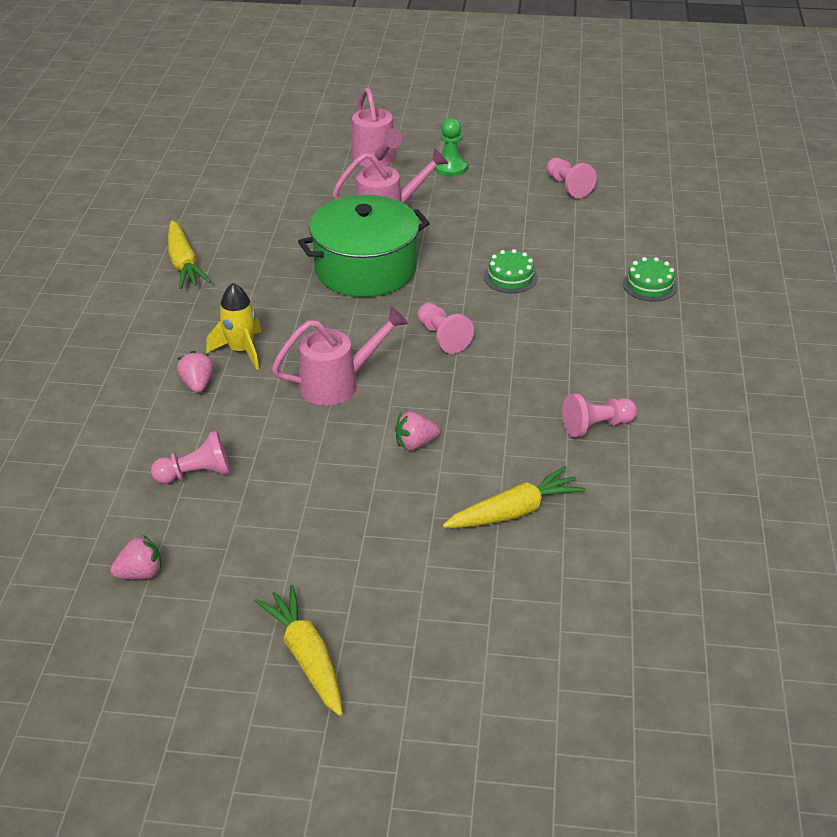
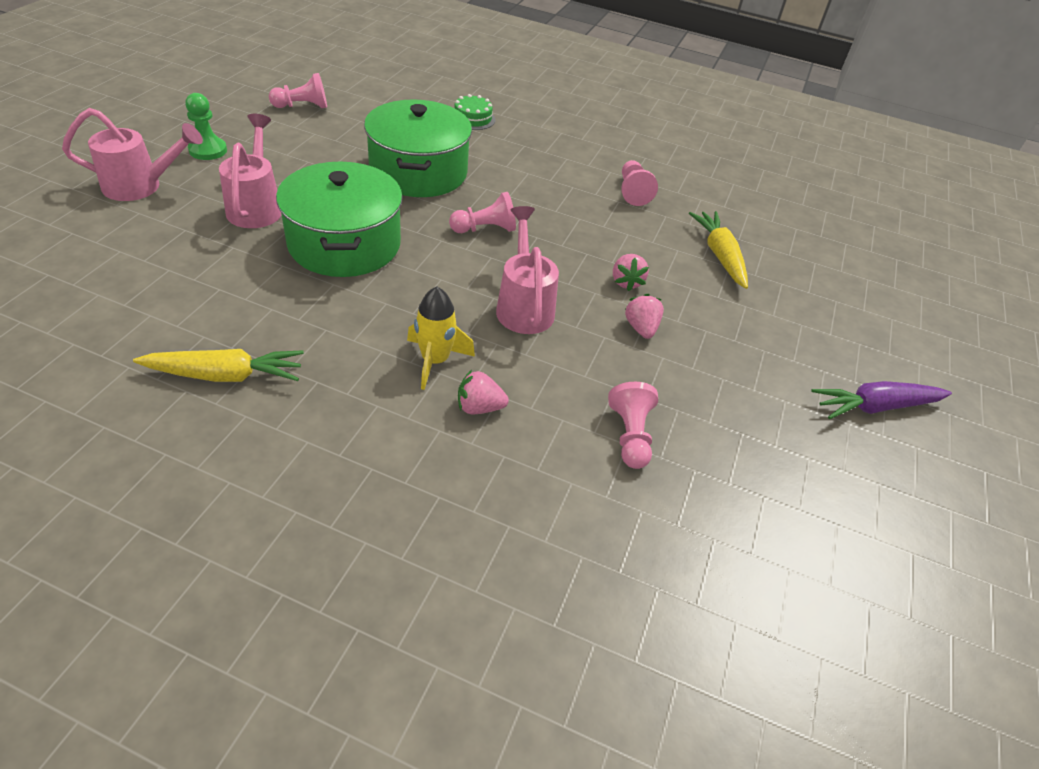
camera: 80 degrees left, 5 degrees up
(140, 573) = (772, 507): pink strawberry -> pink strawberry (641, 328)
(306, 657) = (875, 407): yellow carrot -> purple carrot
(510, 277) = (418, 172): green cake -> green pot

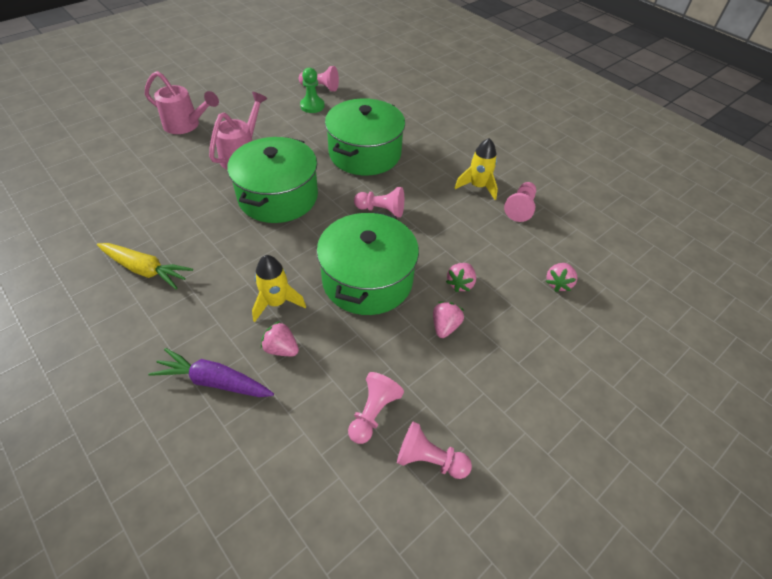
camera: 30 degrees right, 5 degrees up
(208, 150) = (240, 108): green pawn -> green pawn (312, 106)
(472, 118) = (433, 119): green cake -> none
(524, 306) = (367, 280): pink watering can -> green pot
(573, 180) = (478, 186): none -> yellow rocket
(717, 458) = (429, 459): none -> pink pawn
(719, 255) = (558, 283): yellow carrot -> pink strawberry
(875, 407) = (608, 471): purple carrot -> purple carrot (214, 381)

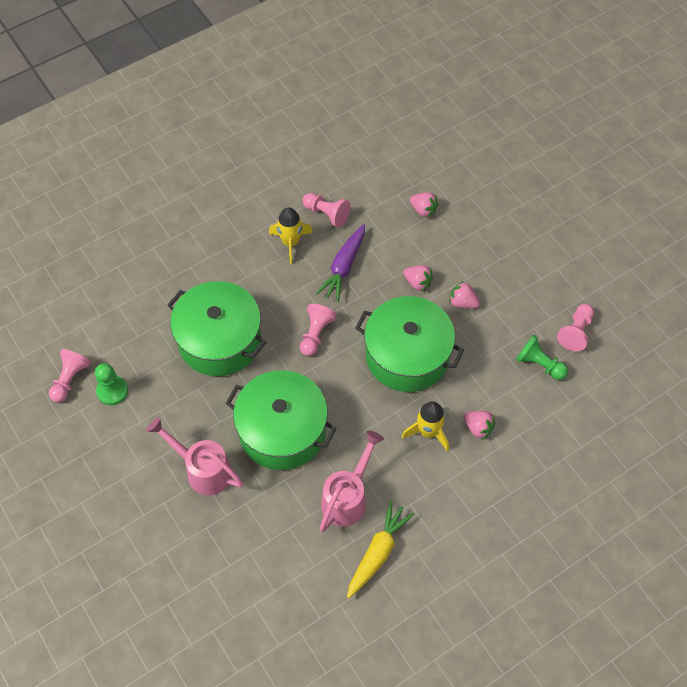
camera: 80 degrees left, 10 degrees up
(186, 125) = (129, 540): pink watering can -> pink watering can (348, 497)
(214, 381) = (507, 478): purple carrot -> purple carrot (343, 267)
(281, 349) = (478, 428): pink strawberry -> pink strawberry turned 90 degrees counterclockwise
(373, 413) = (539, 364): pink pawn -> green pawn

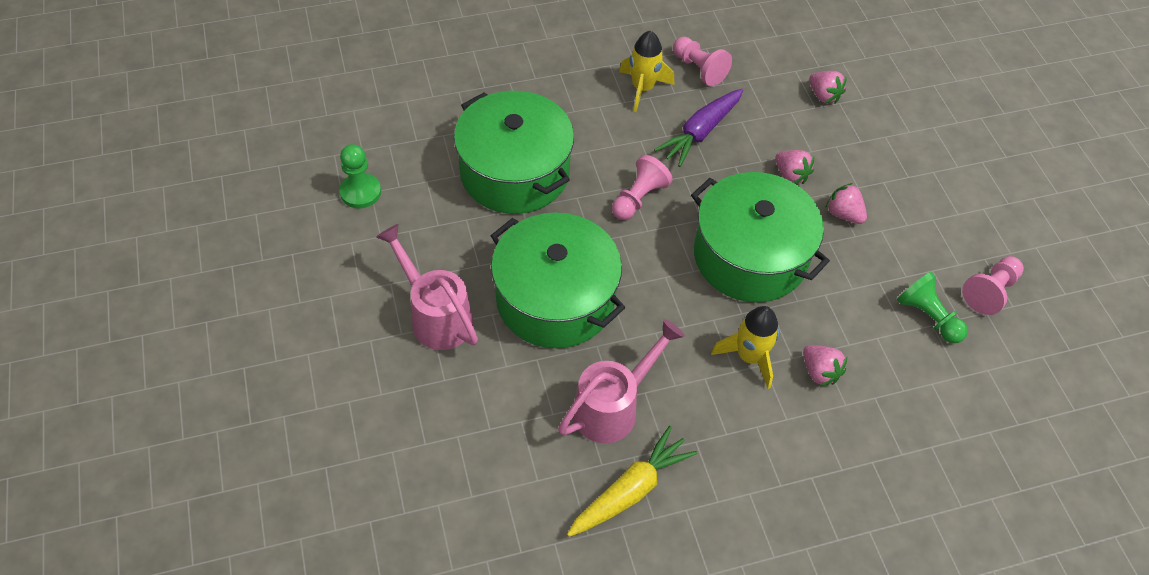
camera: 15 degrees right, 5 degrees down
(70, 379) = (315, 165): pink pawn -> none

